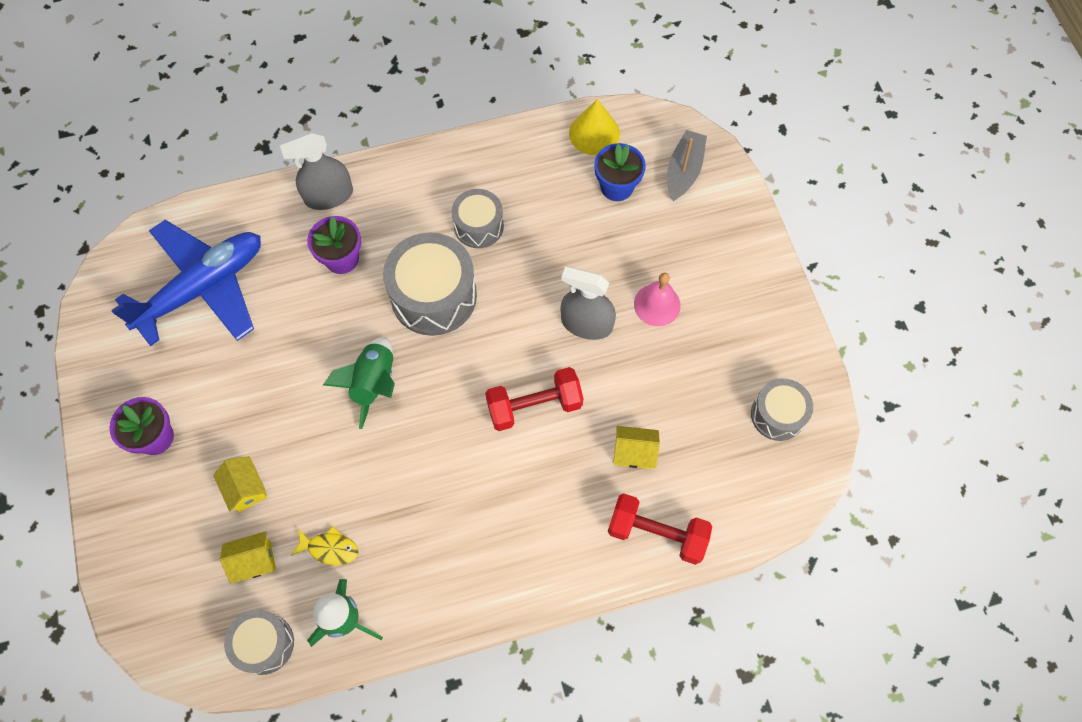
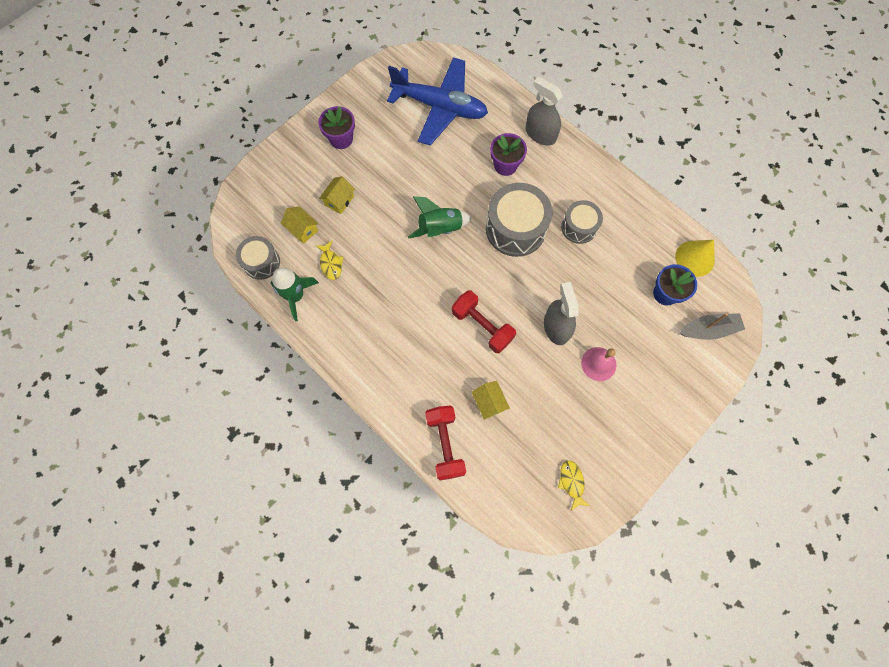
camera: 60 degrees right, 5 degrees up
(777, 415) = (571, 482): grey drum -> yellow fish

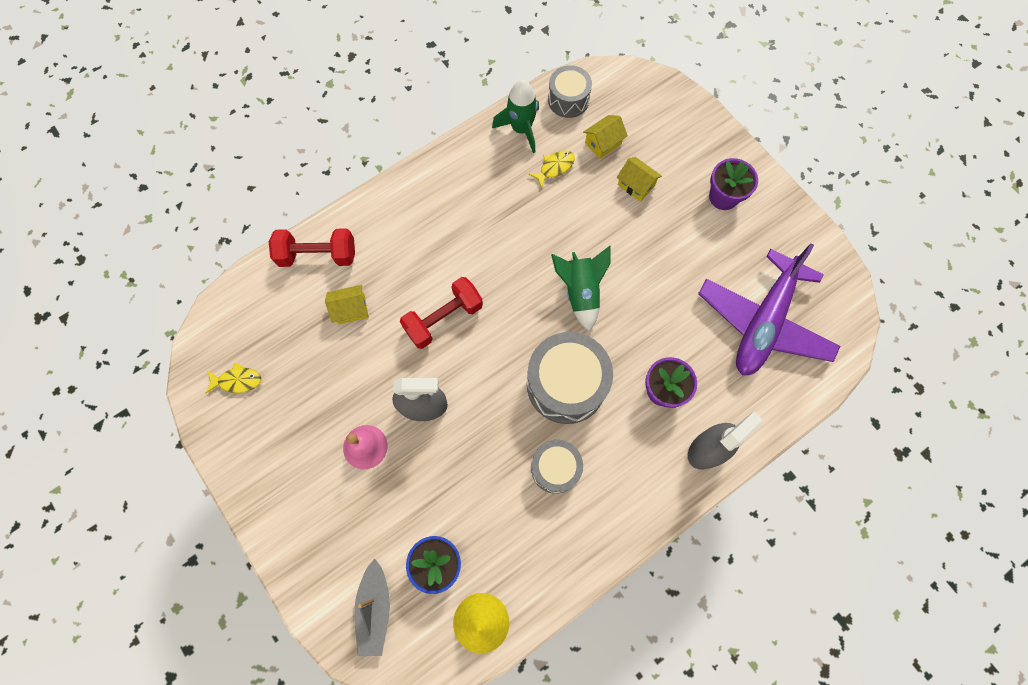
camera: 100 degrees right, 0 degrees up
(331, 263) = (554, 167): yellow fish -> yellow fish turned 150 degrees clockwise
(440, 107) = (763, 322): blue plane -> purple plane

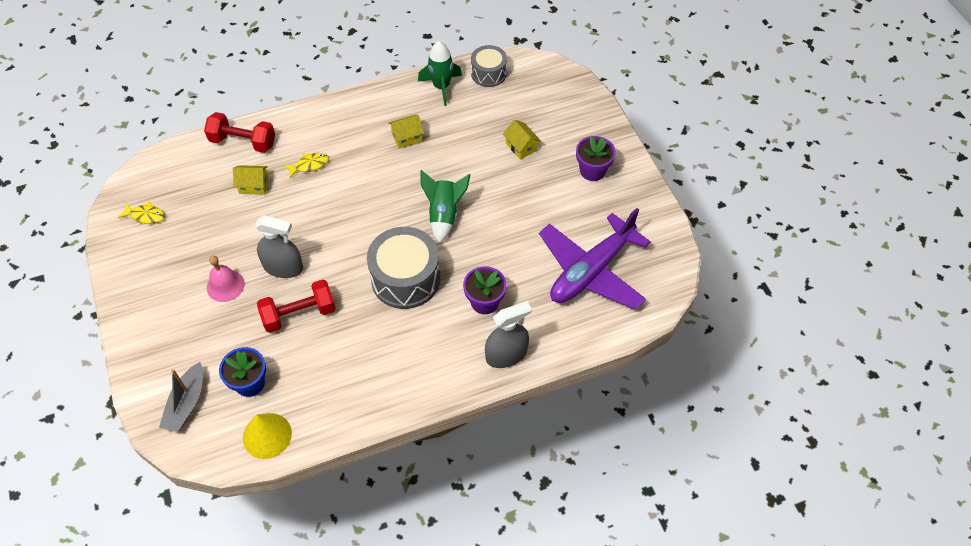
camera: 15 degrees right, 15 degrees down
(443, 318) = (324, 208): red dumbbell -> red dumbbell (299, 314)
(554, 167) = (458, 120): yellow fish -> yellow fish (309, 165)
(555, 468) = (372, 338): grey drum -> none
(603, 143) = (505, 110): yellow house -> yellow house (407, 137)

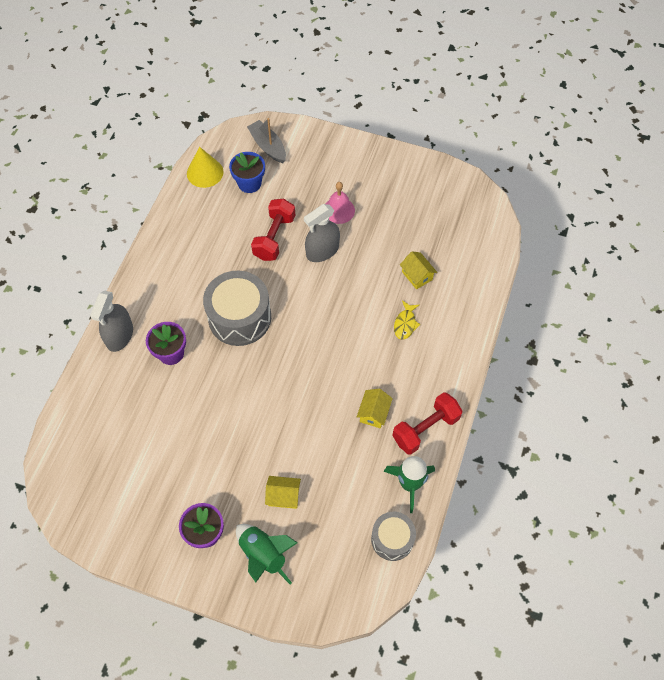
camera: 130 degrees right, 5 degrees up
(145, 216) = (446, 197): yellow fish -> none
(243, 142) = (470, 294): red dumbbell -> red dumbbell (425, 429)
(254, 185) = (417, 275): yellow house -> yellow house turned 75 degrees counterclockwise
(444, 214) = (270, 383): green rocket -> green rocket (263, 554)
(591, 271) = (121, 446): purple plane -> none

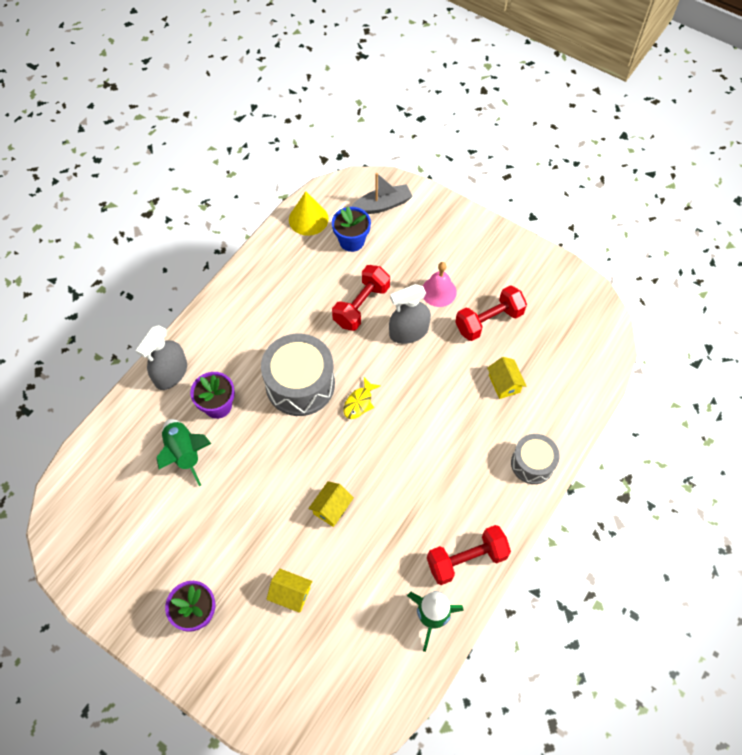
camera: 15 degrees right, 0 degrees up
(263, 554) = (251, 654): green rocket -> green rocket (184, 453)
(268, 146) = (382, 205): grey boat -> grey boat turned 90 degrees clockwise
(374, 413) = (414, 527): yellow house -> yellow house (331, 508)
(389, 226) = (488, 321): none -> red dumbbell
(392, 539) = (395, 675): grey drum -> grey drum (532, 463)
(405, 324) = (476, 435): yellow fish -> yellow fish (359, 402)

